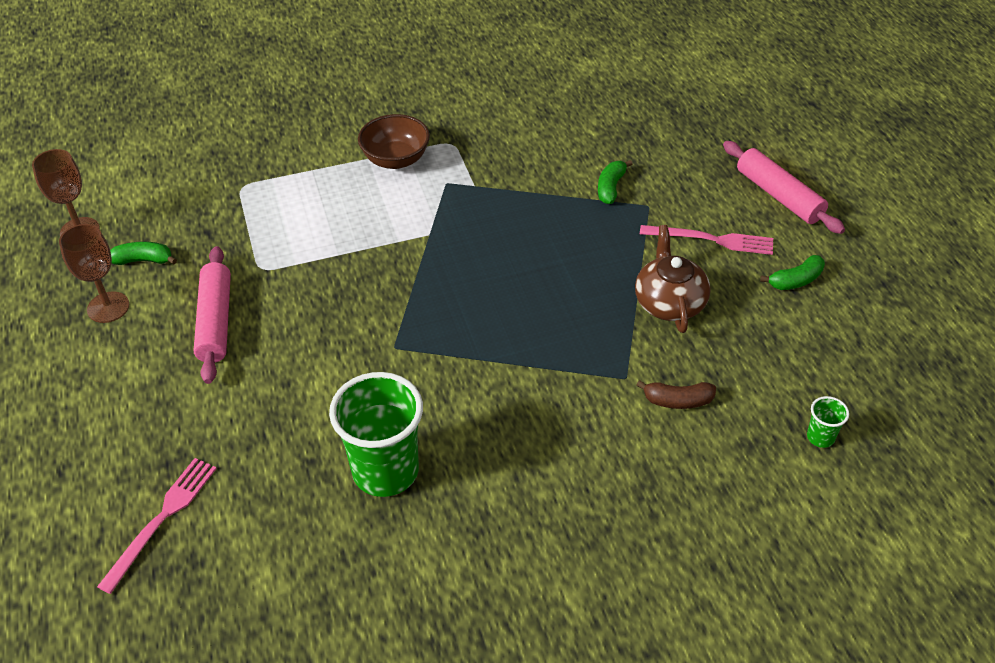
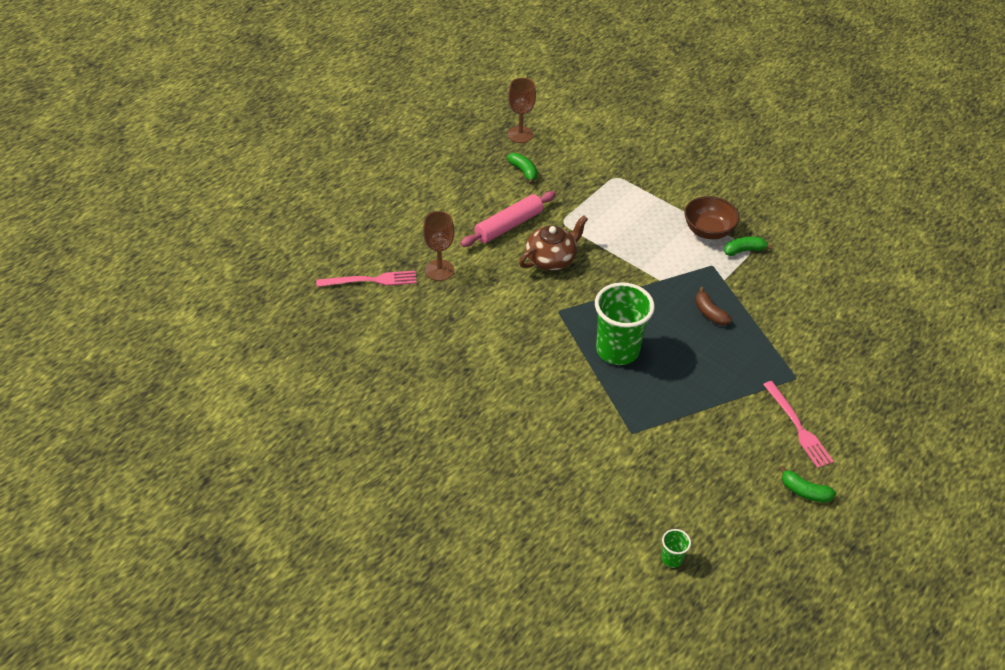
camera: 55 degrees right, 0 degrees up
(108, 307) = (480, 178): brown goblet -> brown goblet (439, 270)
(385, 471) = (470, 353): green cup -> green cup (617, 350)
(610, 188) = (793, 350): green banana -> green banana (744, 250)
(669, 302) = (716, 428): brown teapot -> brown teapot (551, 259)
(677, 401) = (636, 468): brown banana -> brown banana (709, 313)
(779, 195) = (883, 448): pink rolling pin -> none

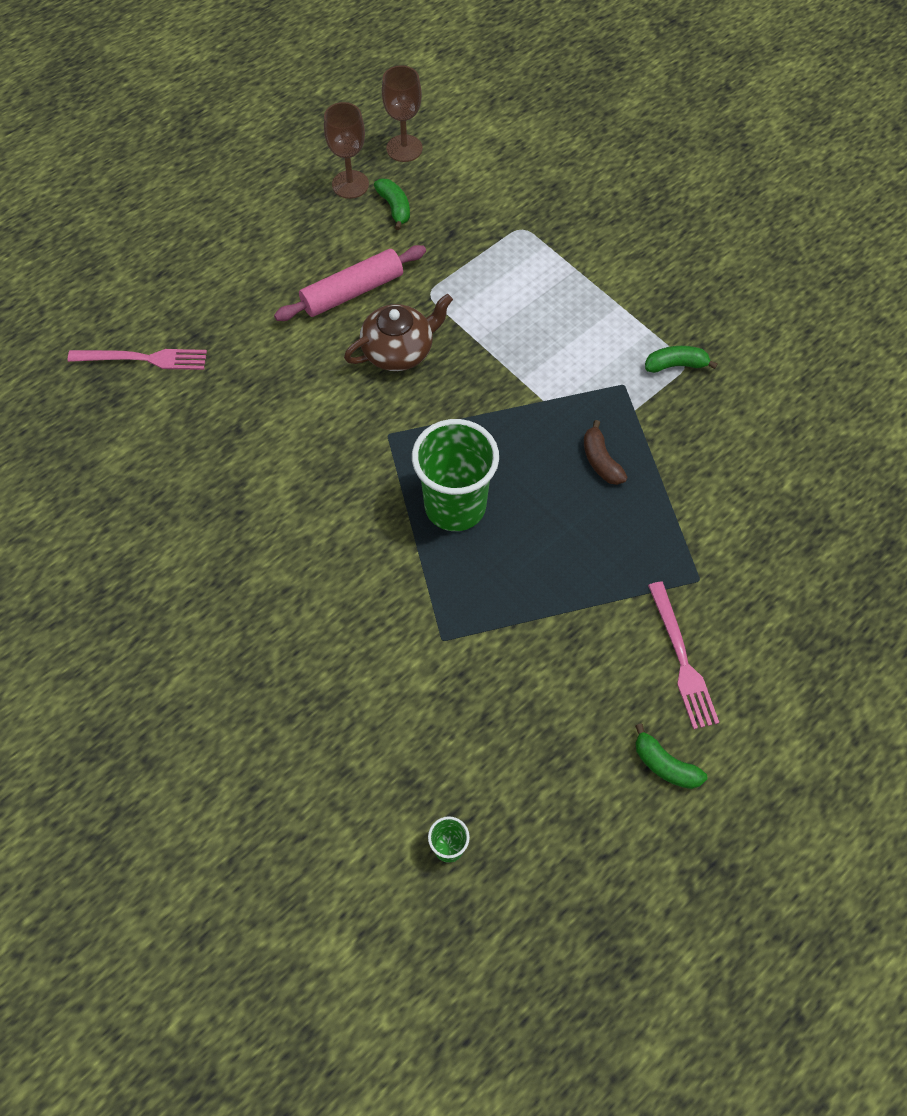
camera: 10 degrees right, 15 degrees up
(439, 270) = (240, 353): brown goblet -> brown goblet (350, 184)
(708, 231) = (632, 328): brown bowl -> none

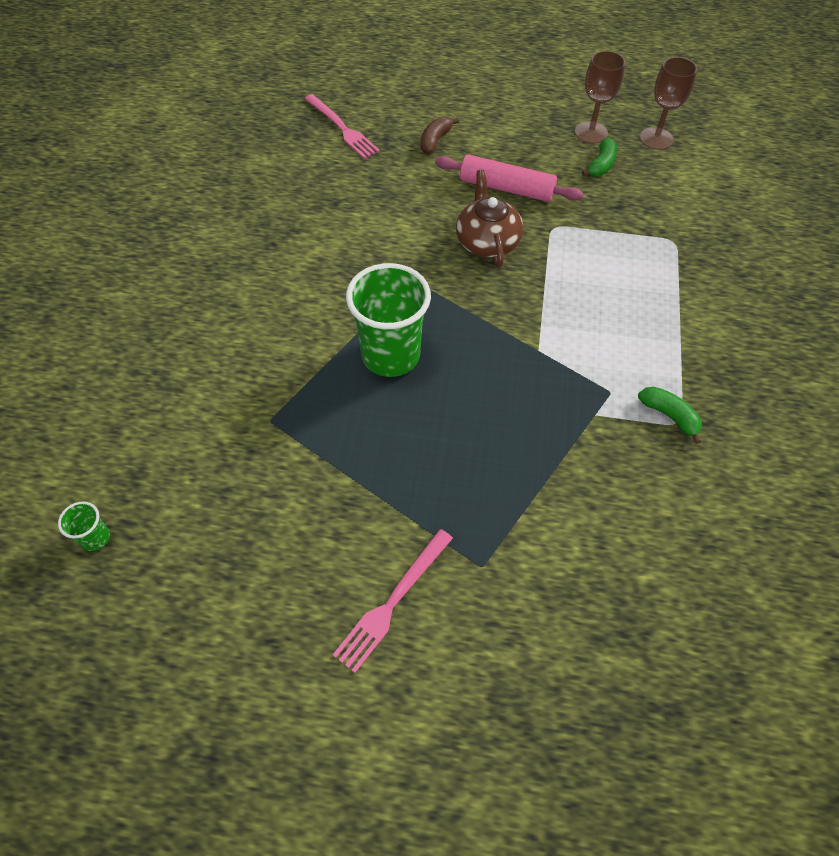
camera: 50 degrees right, 5 degrees down
(399, 350) = (487, 242): brown teapot -> brown teapot turned 120 degrees counterclockwise
(601, 461) = (523, 422): brown banana -> brown banana (435, 140)
(665, 765) = (280, 653): green banana -> none

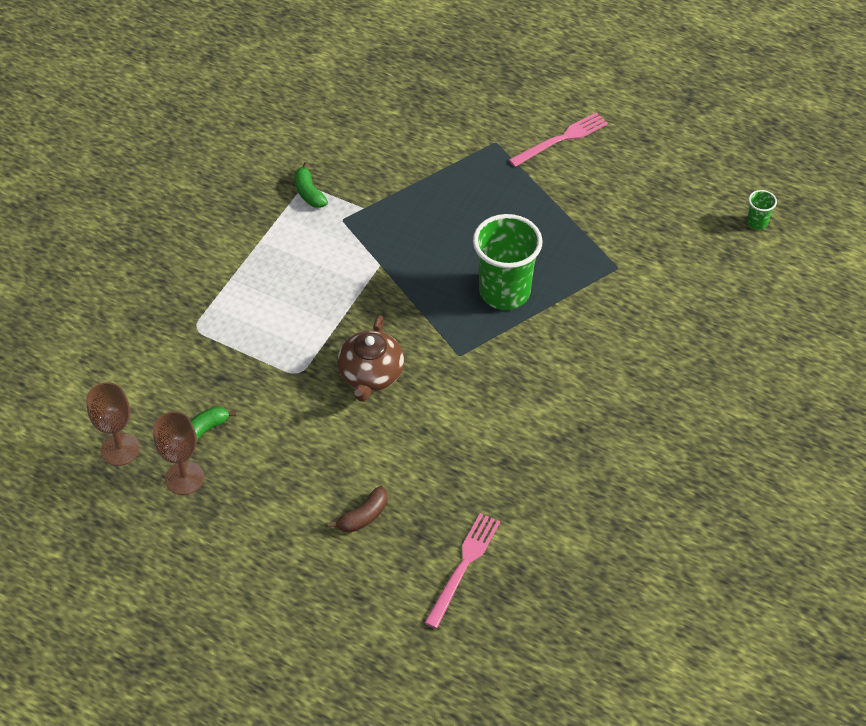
camera: 160 degrees left, 5 degrees down
(342, 128) = (463, 566): pink fork -> pink fork turned 45 degrees clockwise
(506, 188) = (319, 430): pink rolling pin -> none

